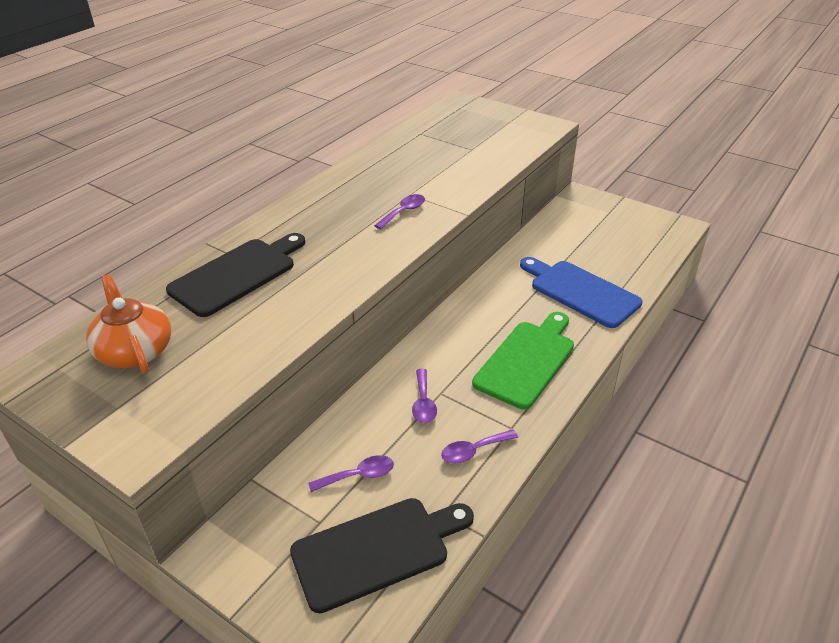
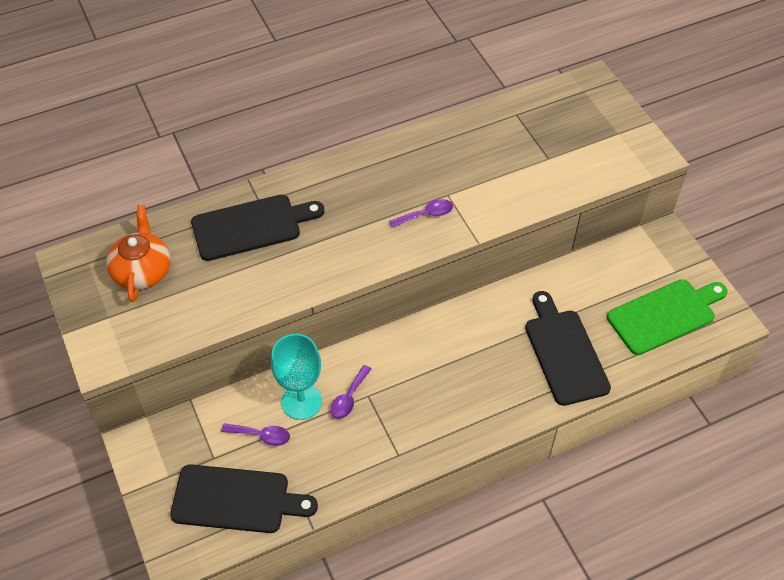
camera: 30 degrees right, 15 degrees up
(378, 426) = (301, 401): none -> turquoise goblet
(473, 451) = (355, 459): purple spoon -> none
(527, 360) = (459, 400): green cutting board -> green cutting board (665, 315)
(580, 291) = (564, 352): blue cutting board -> black cutting board

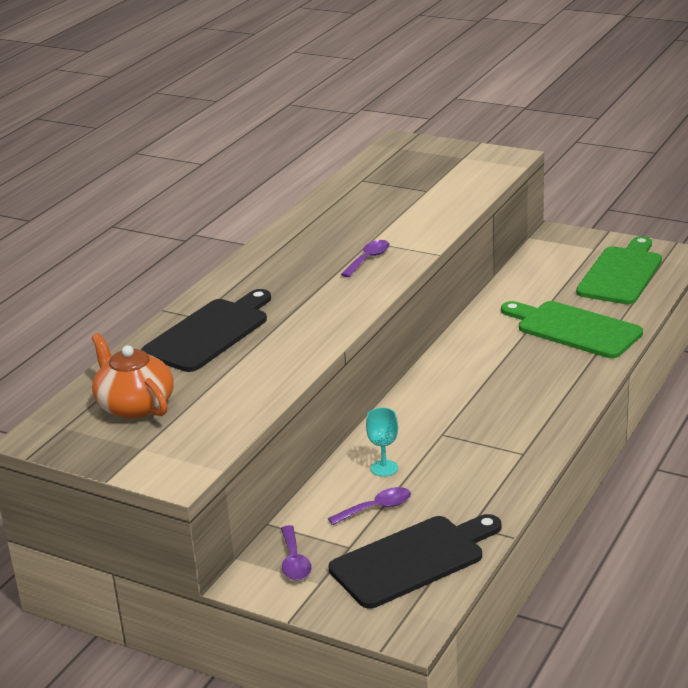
camera: 35 degrees left, 25 degrees down
(301, 401) = (384, 468): turquoise goblet -> turquoise goblet, size x0.54
(349, 398) = (426, 444): purple spoon -> purple spoon (294, 561)
(564, 352) = (574, 329): black cutting board -> green cutting board

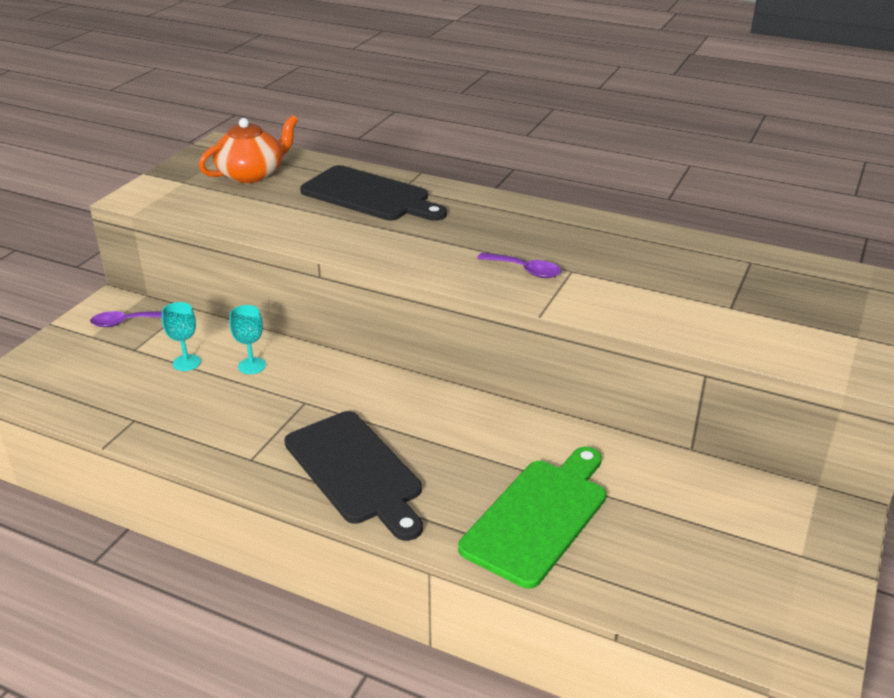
camera: 85 degrees right, 5 degrees up
(376, 508) = (186, 363): purple spoon -> turquoise goblet
(413, 559) = (97, 384): black cutting board -> black cutting board (356, 471)
(621, 273) = (719, 581): green cutting board -> none

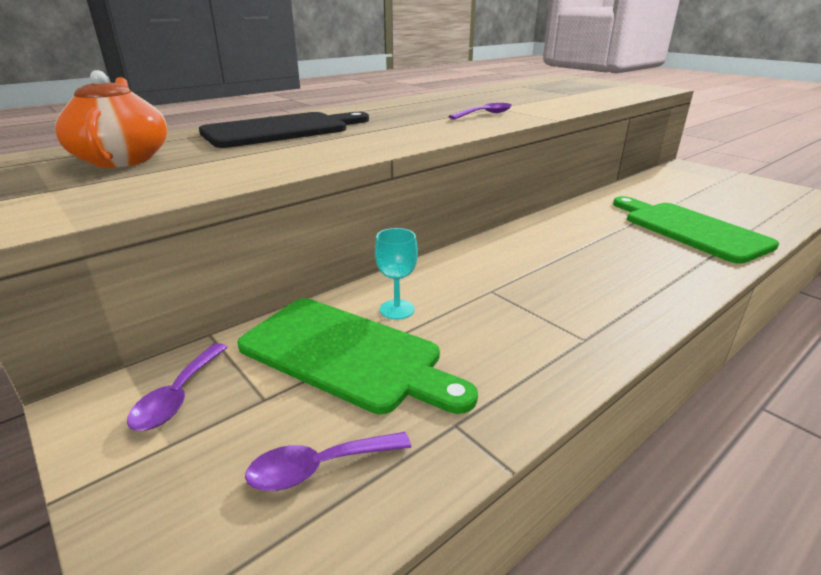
camera: 65 degrees left, 5 degrees down
(88, 384) = (319, 467): none -> purple spoon
(186, 363) = (347, 355): turquoise goblet -> green cutting board
(356, 471) = (620, 285): black cutting board -> none

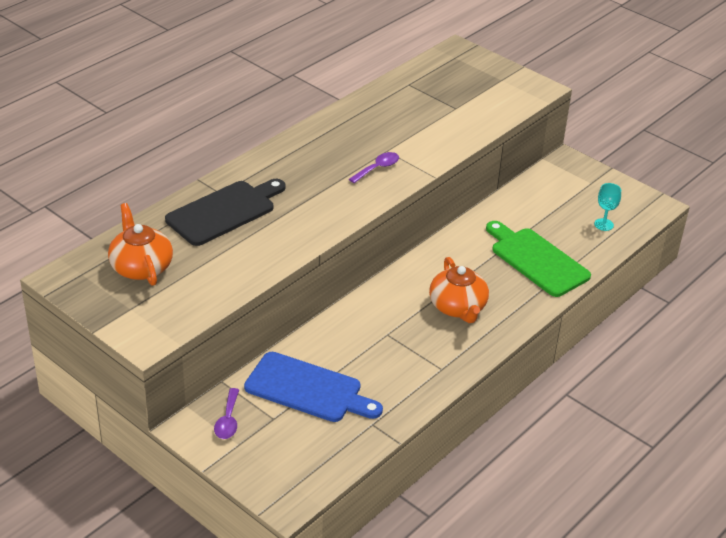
camera: 10 degrees left, 10 degrees up
(319, 467) = (313, 448): purple spoon -> none
(347, 355) = (308, 389): green cutting board -> blue cutting board
(397, 309) = (329, 354): turquoise goblet -> turquoise goblet (603, 224)
(594, 267) = (458, 307): none -> orange teapot

